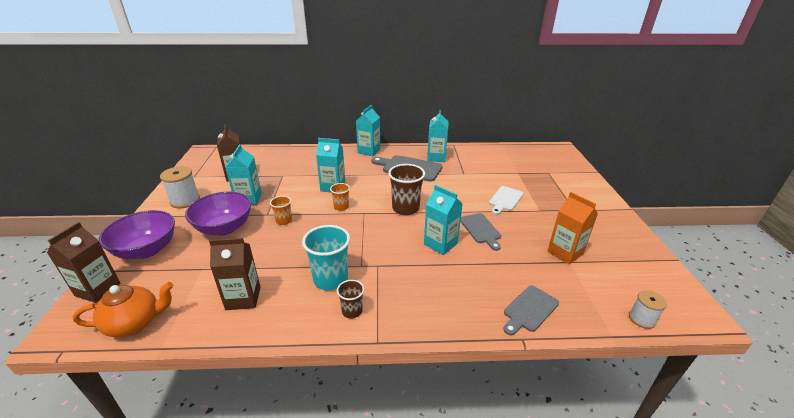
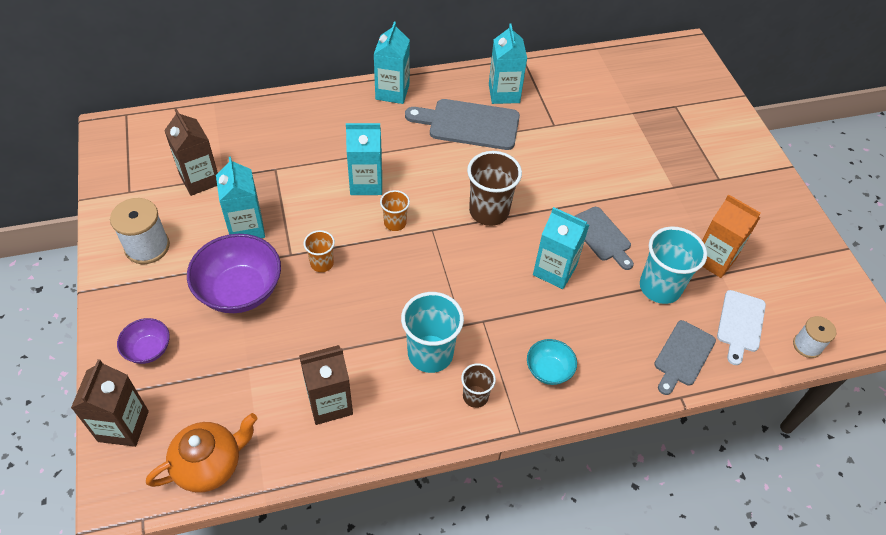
camera: 15 degrees left, 20 degrees up
(147, 250) = (148, 350): purple bowl -> purple bowl, size x0.53
(416, 303) = (548, 370): none -> turquoise bowl
(505, 199) = (624, 173): white cutting board -> white cutting board (740, 324)
(518, 263) = (660, 287): none -> turquoise cup

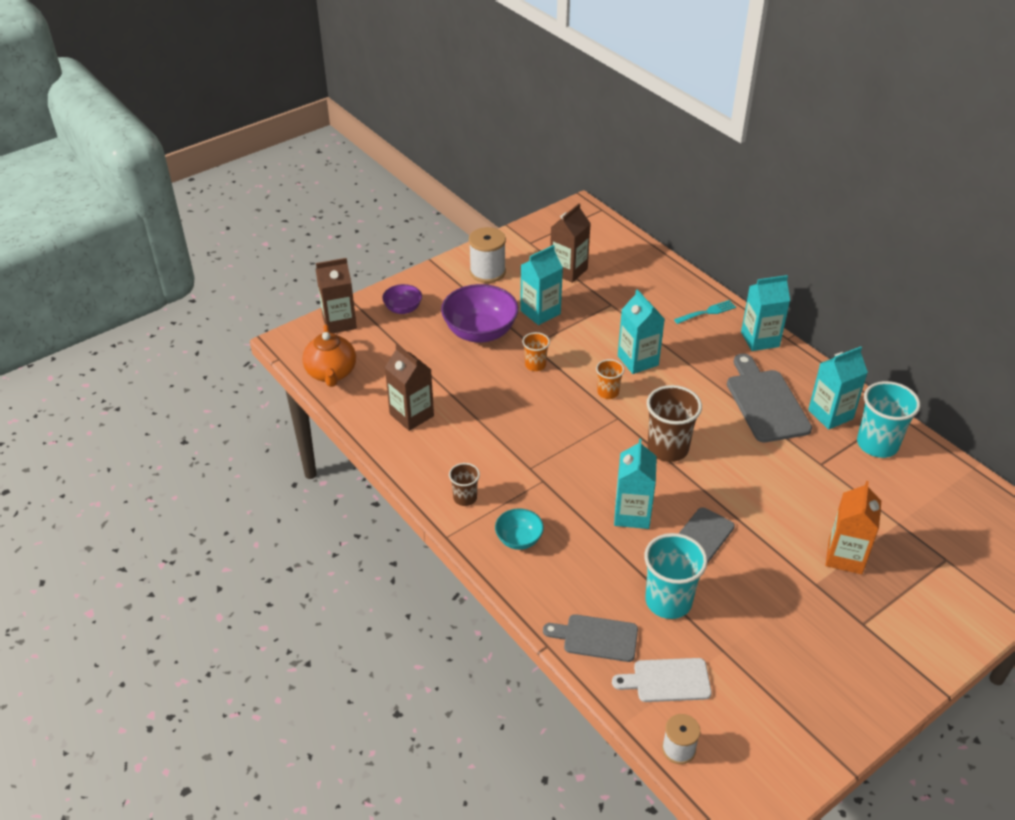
camera: 70 degrees right, 10 degrees down
(209, 465) = (331, 373): orange teapot -> orange teapot turned 45 degrees clockwise
(334, 108) = (707, 312): none -> turquoise fork
(430, 354) = (489, 457): turquoise cup -> turquoise cup (877, 444)
(714, 259) = (739, 641): orange carton -> orange carton (845, 556)

